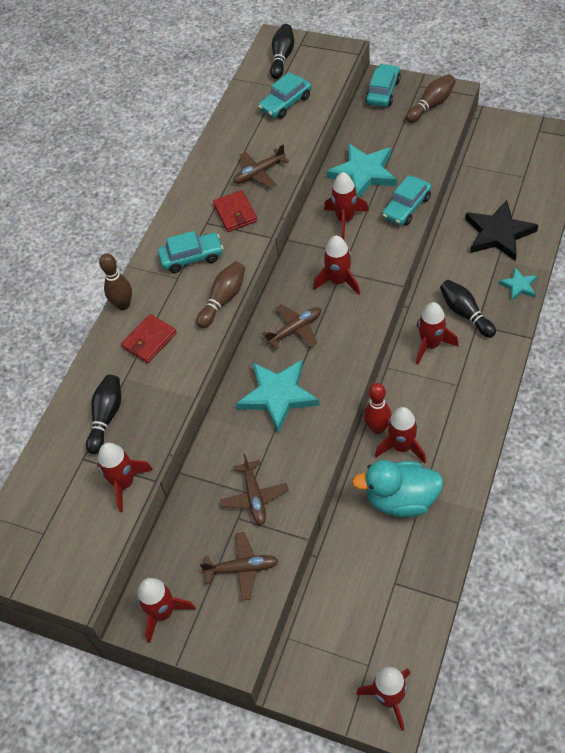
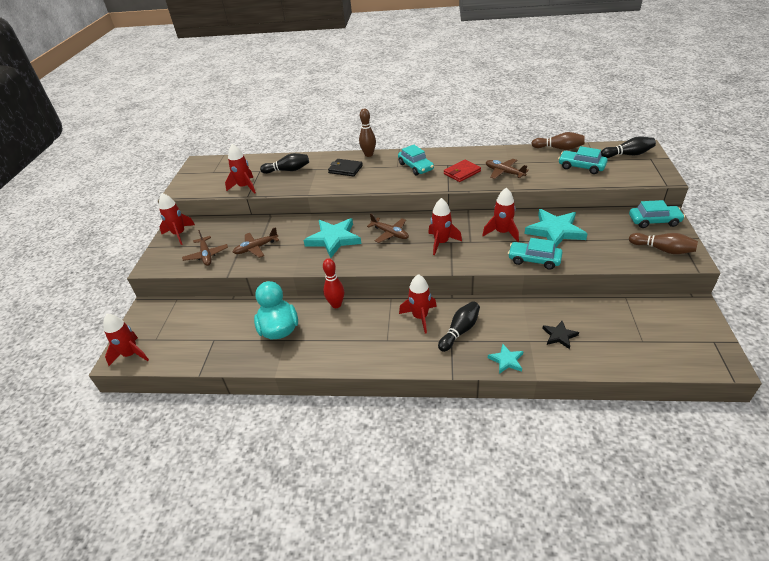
camera: 70 degrees right, 15 degrees down
(149, 340) = (345, 169): red wallet -> black wallet
(223, 300) = (386, 186): brown bowling pin -> brown bowling pin (559, 148)
(402, 447) = (323, 320): red rocket -> none
(498, 233) = (559, 336): black star -> black star, size x0.52

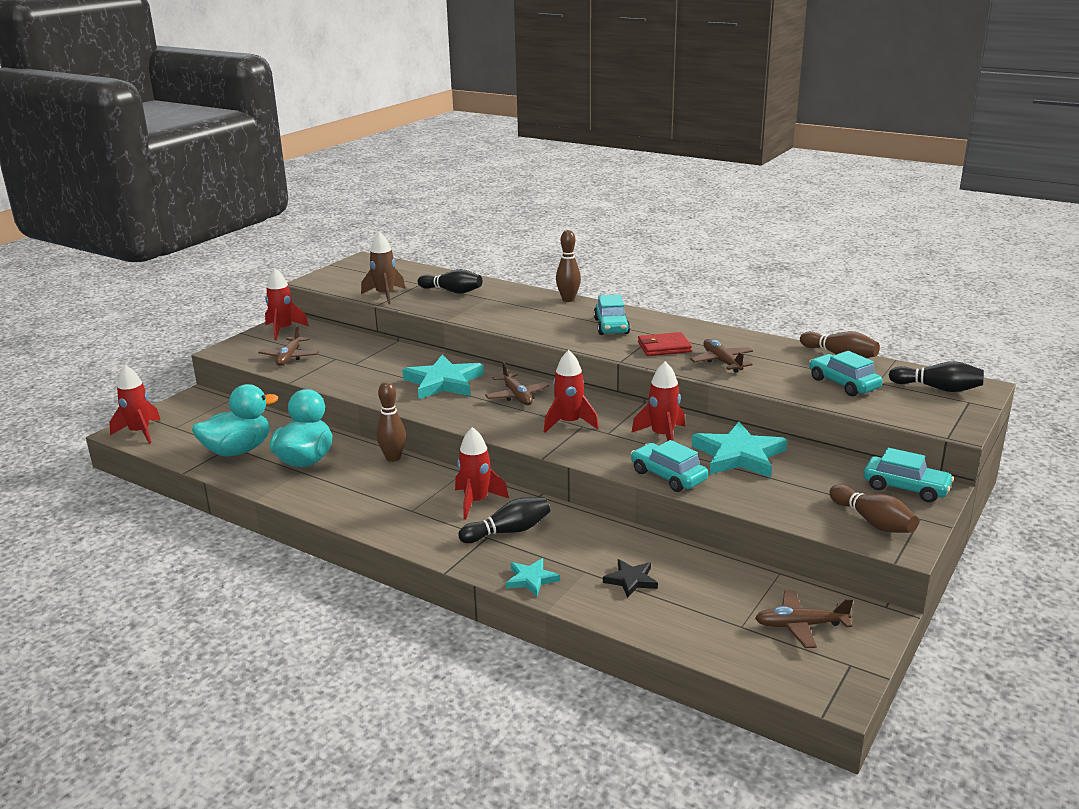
camera: 25 degrees right, 15 degrees down
(223, 340) = (238, 450): none -> turquoise duck
(244, 187) = (385, 295): red rocket -> brown rocket
(256, 248) = (348, 366): brown plane -> brown plane (800, 625)
(336, 304) = (393, 458): red bowling pin -> brown bowling pin
(345, 169) = (521, 307): black wallet -> none

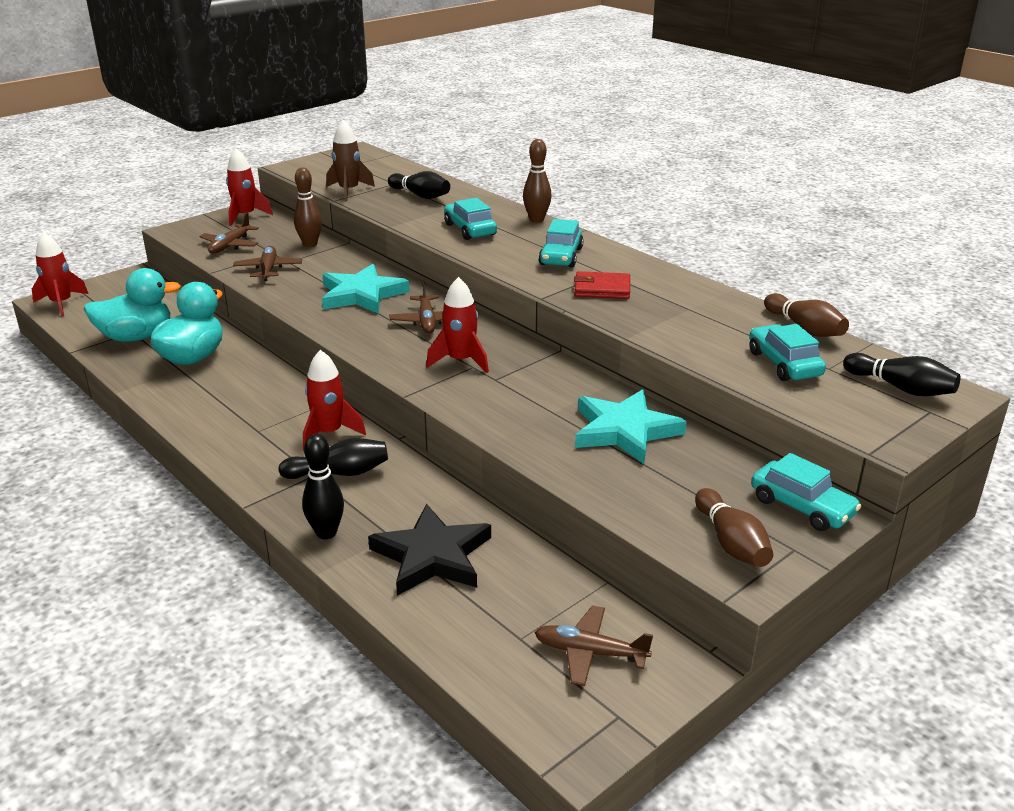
camera: 15 degrees right, 5 degrees up
(393, 458) = (279, 369): brown bowling pin -> brown bowling pin (310, 244)
(531, 579) = (326, 533): turquoise star -> black bowling pin
(631, 580) = (432, 556): black star -> black star, size x1.93
(662, 436) = (553, 393): red rocket -> none
(668, 476) = (526, 441): turquoise car -> turquoise car (470, 229)
(722, 362) = (656, 315): brown plane -> brown plane (268, 269)

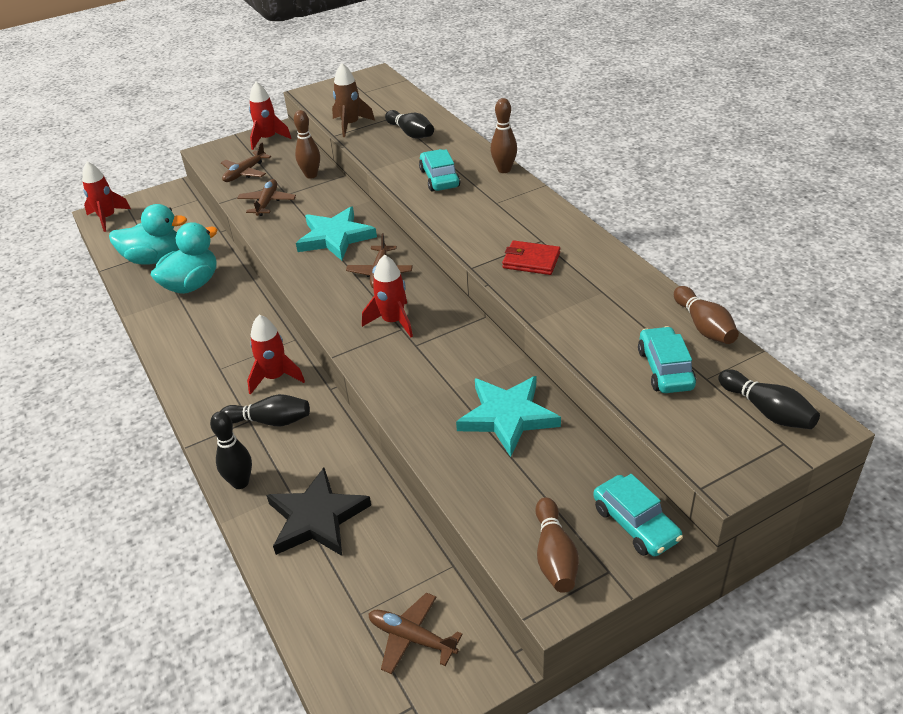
camera: 15 degrees right, 10 degrees up
(561, 256) = (509, 217): turquoise car -> none

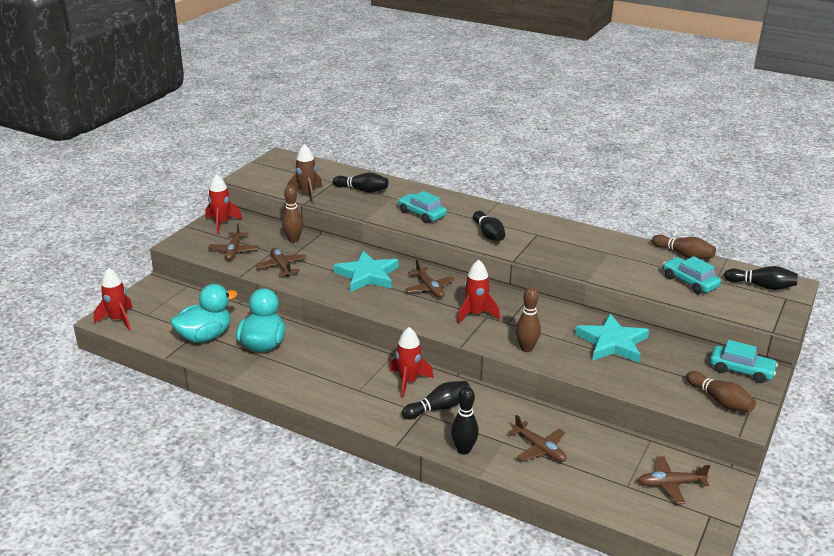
camera: 35 degrees left, 10 degrees down
(317, 518) = (540, 449): black star -> brown plane
(484, 224) = (488, 234): none -> black bowling pin
(504, 170) = (460, 199): brown bowling pin -> brown bowling pin (526, 348)
(531, 260) = (545, 247): red wallet -> none

